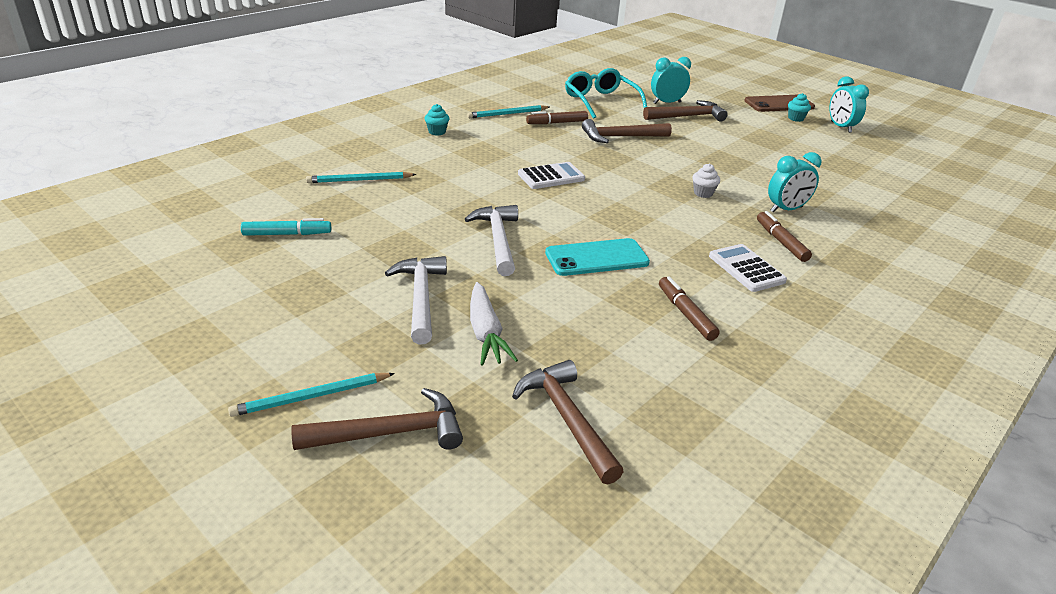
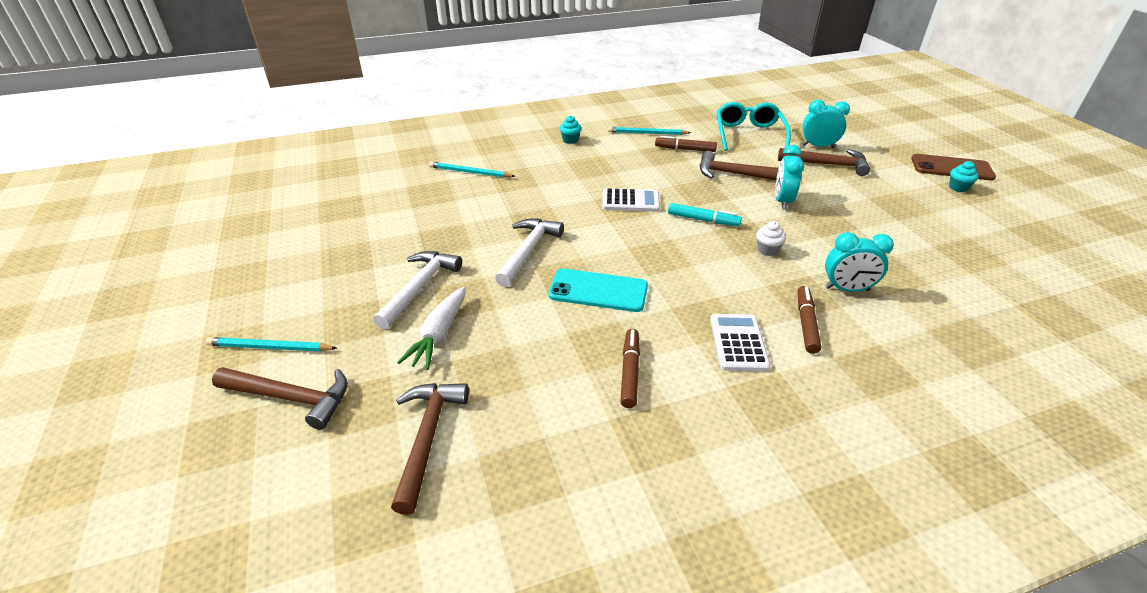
camera: 30 degrees right, 5 degrees up
(287, 234) = (377, 207): turquoise marker -> turquoise marker (703, 220)
(840, 127) = (1009, 208): turquoise clock -> turquoise clock (782, 201)

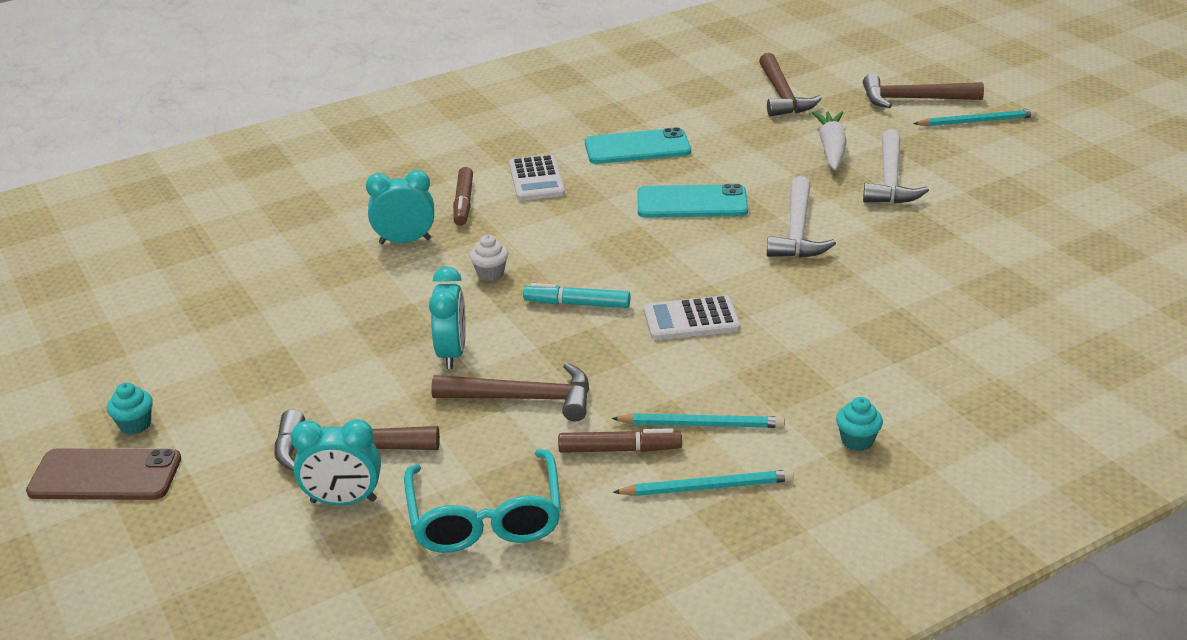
camera: 170 degrees right, 5 degrees down
(470, 172) = (980, 336): turquoise pencil -> turquoise pencil (701, 424)
(630, 372) = (637, 147): brown marker -> turquoise phone

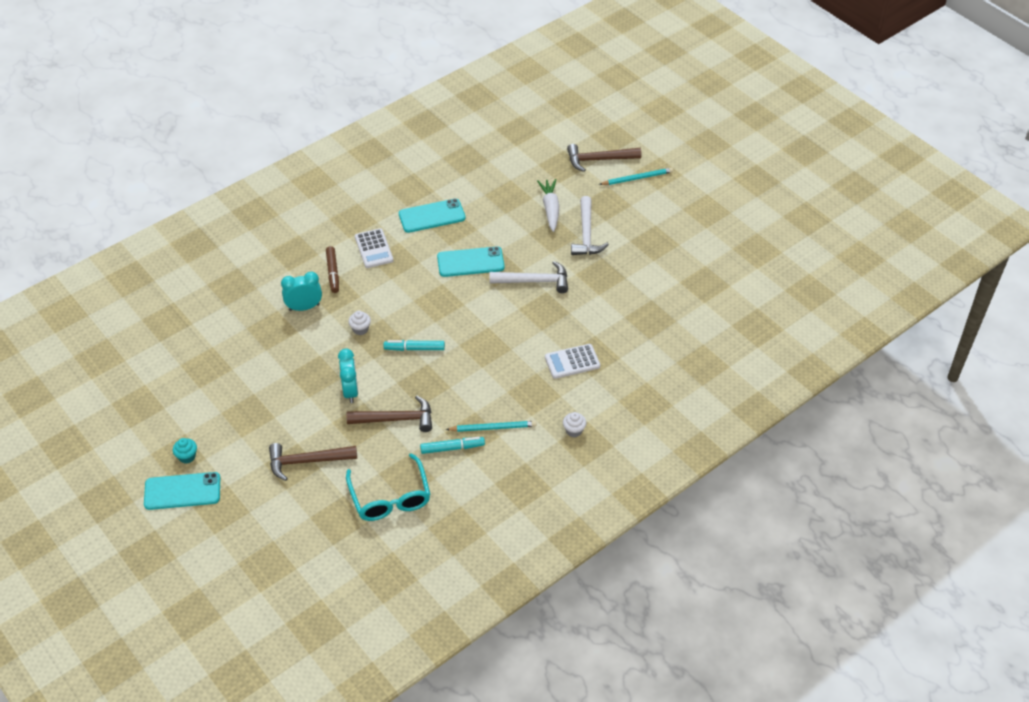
camera: 10 degrees left, 15 degrees up
(105, 475) = (182, 491): brown phone -> turquoise phone
(343, 501) = (314, 494): turquoise clock -> none
(619, 449) = (452, 448): brown marker -> turquoise marker
(691, 319) = (480, 355): white calculator -> white calculator (572, 362)
(707, 487) = (500, 467): turquoise pencil -> none
(782, 95) = (517, 161): brown hammer -> none
(797, 231) = (534, 281): white hammer -> white hammer turned 90 degrees counterclockwise
(857, 441) = (574, 431): turquoise cupcake -> white cupcake

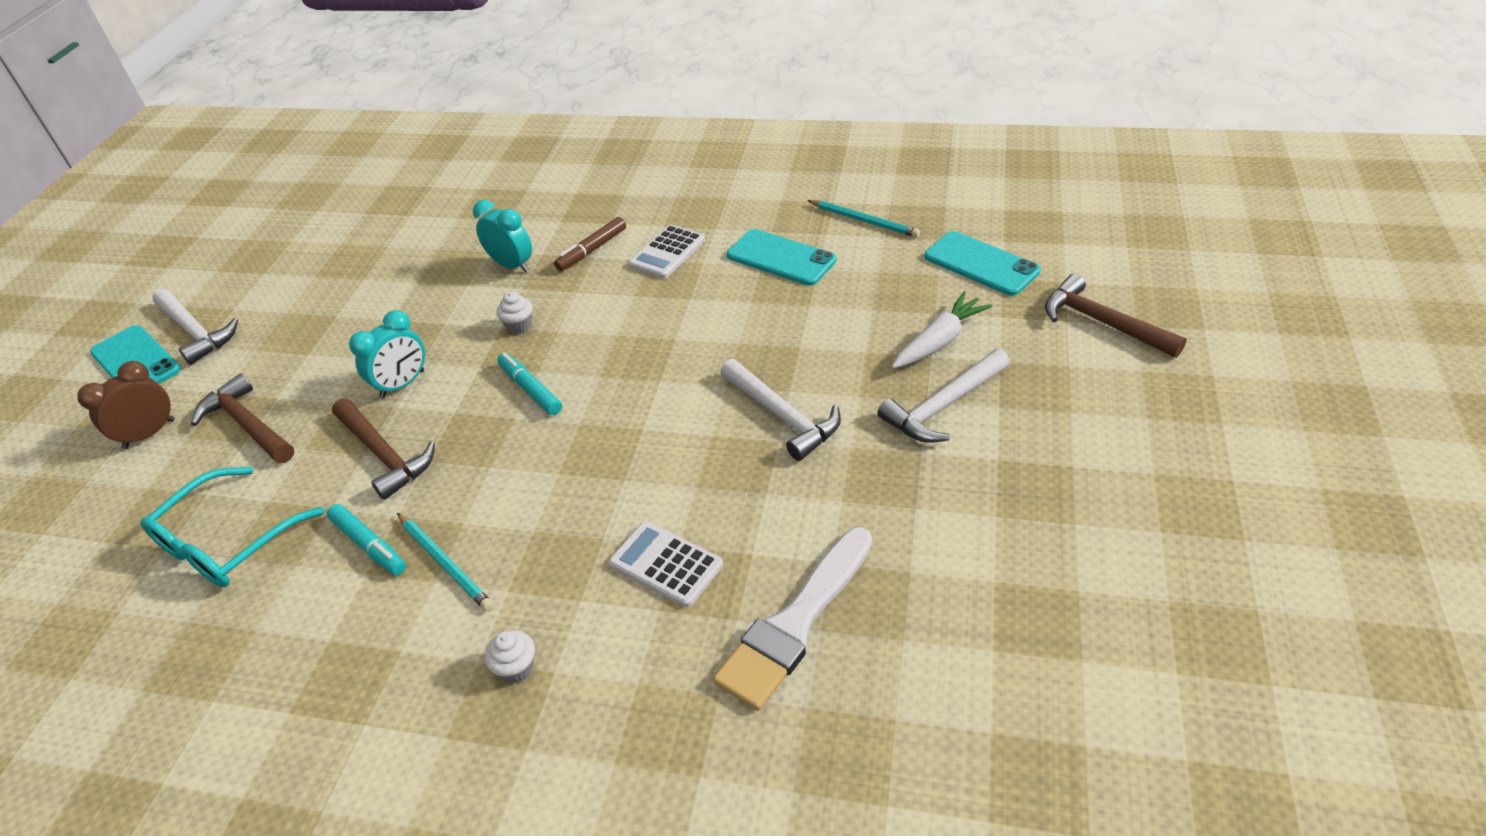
camera: 55 degrees right, 5 degrees down
(187, 457) = (195, 332): turquoise cupcake -> white hammer
(263, 503) = (149, 434): none -> brown clock
(470, 262) = (743, 337): turquoise phone -> turquoise phone (981, 264)
(637, 178) = (1132, 382): turquoise pencil -> turquoise pencil (864, 221)
(639, 343) = (795, 623): none -> white brush

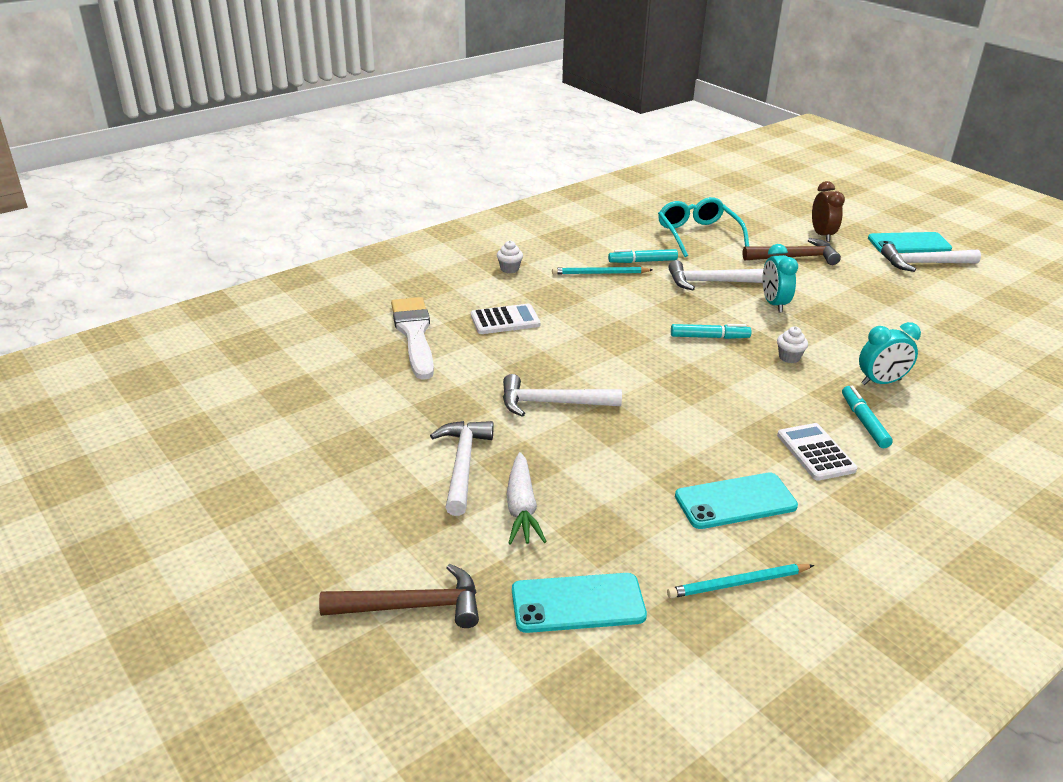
camera: 125 degrees right, 10 degrees down
(384, 454) = (711, 282): brown hammer -> white hammer
(592, 250) = (864, 422): brown marker -> turquoise marker

